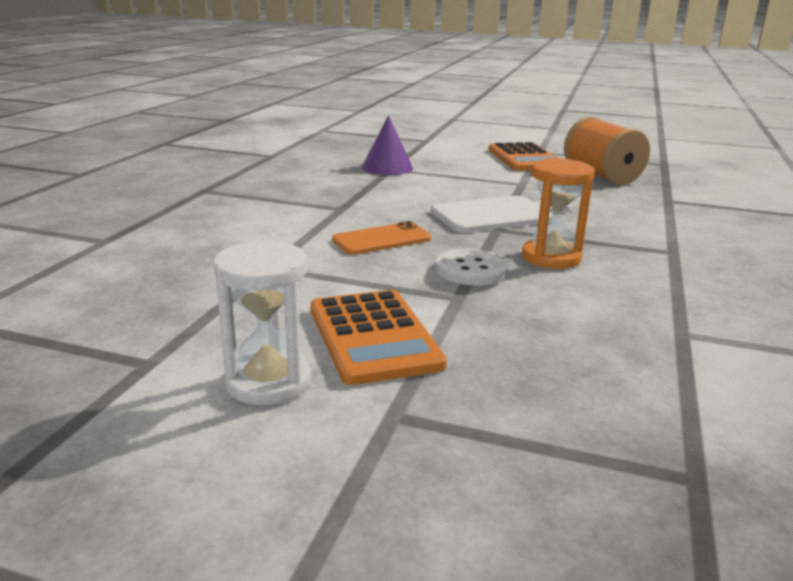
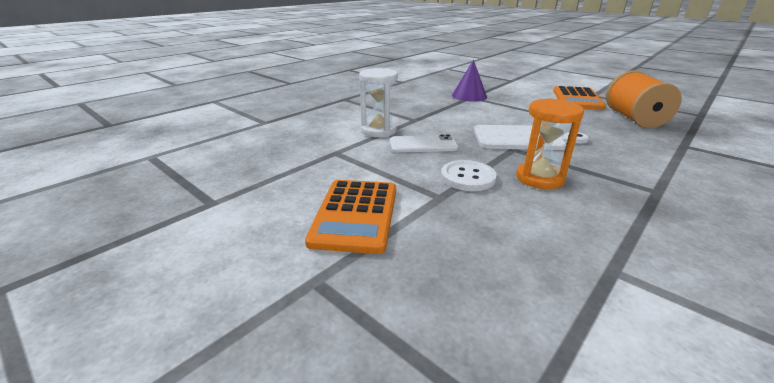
camera: 25 degrees right, 5 degrees up
(268, 382) = (262, 233): white hourglass -> white hourglass (379, 131)
(381, 239) = (423, 145): orange phone -> white phone

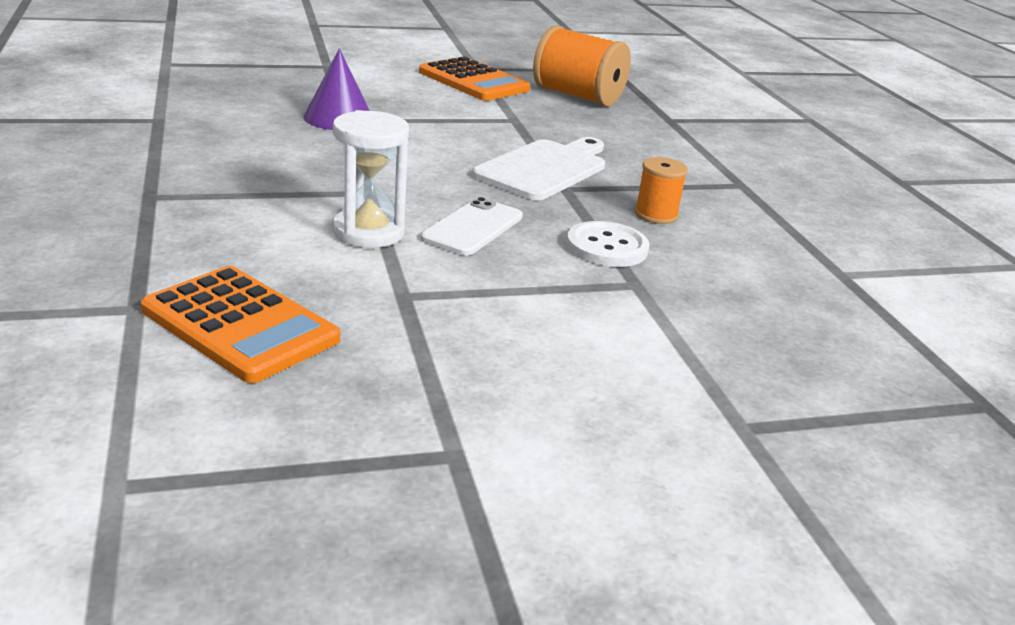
camera: 60 degrees left, 0 degrees up
(356, 215) = (623, 351): orange calculator -> orange calculator (240, 325)
(539, 178) = (656, 215): orange hourglass -> orange spool

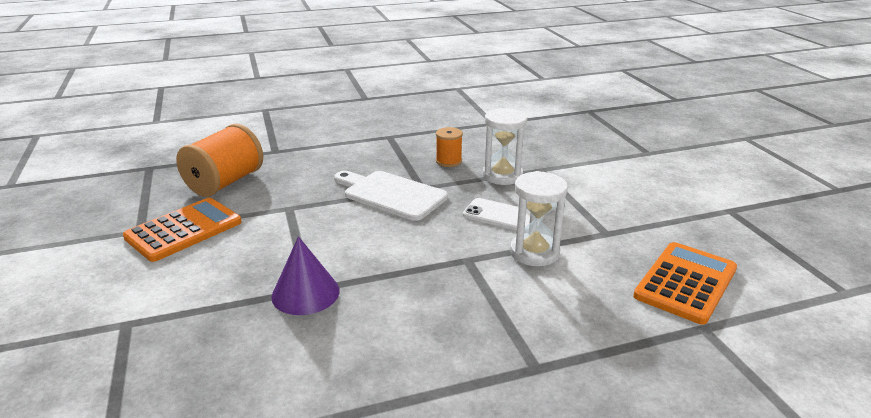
camera: 90 degrees left, 0 degrees up
(607, 247) = (502, 176): white button -> white hourglass

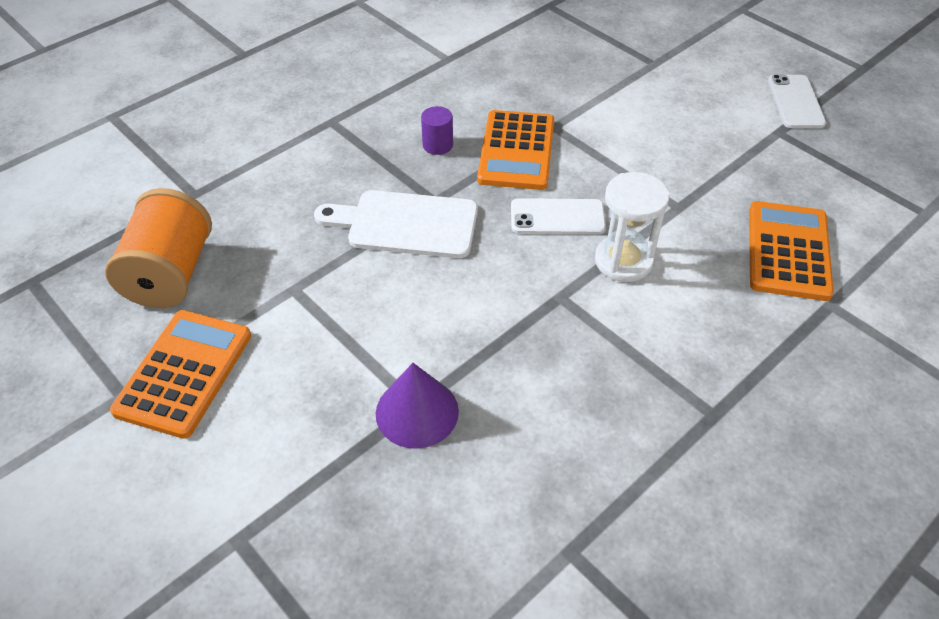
camera: 25 degrees left, 20 degrees up
(448, 161) = (437, 145): orange spool -> purple cylinder
(502, 176) = (516, 151): white hourglass -> orange calculator
(758, 196) = (795, 102): none -> white phone

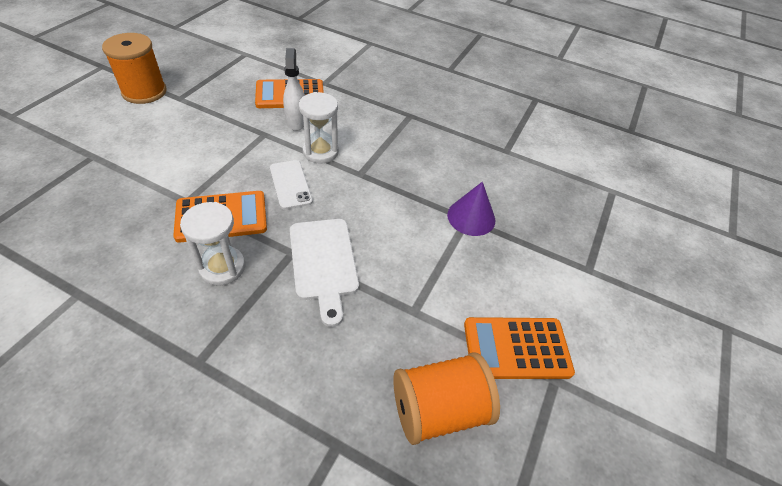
camera: 115 degrees left, 0 degrees up
(437, 145) = (222, 267): purple cylinder -> white hourglass
(708, 246) = (296, 121): none -> white spray bottle
(795, 102) = (144, 92): white phone -> orange spool

